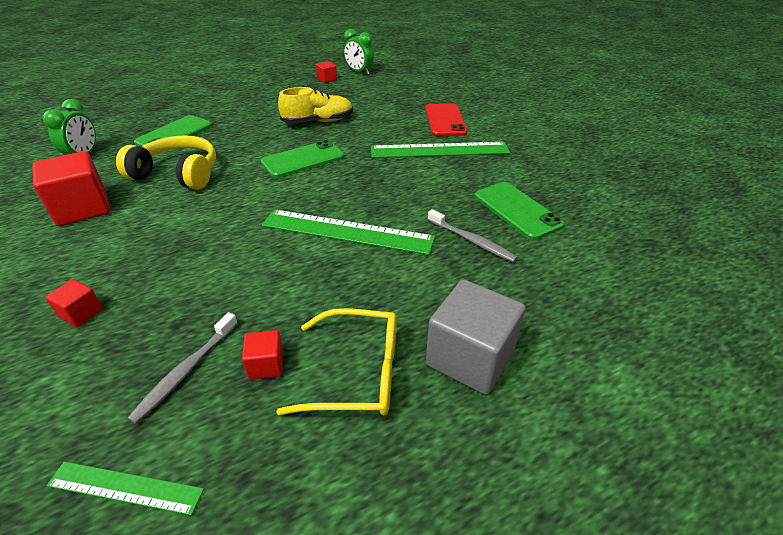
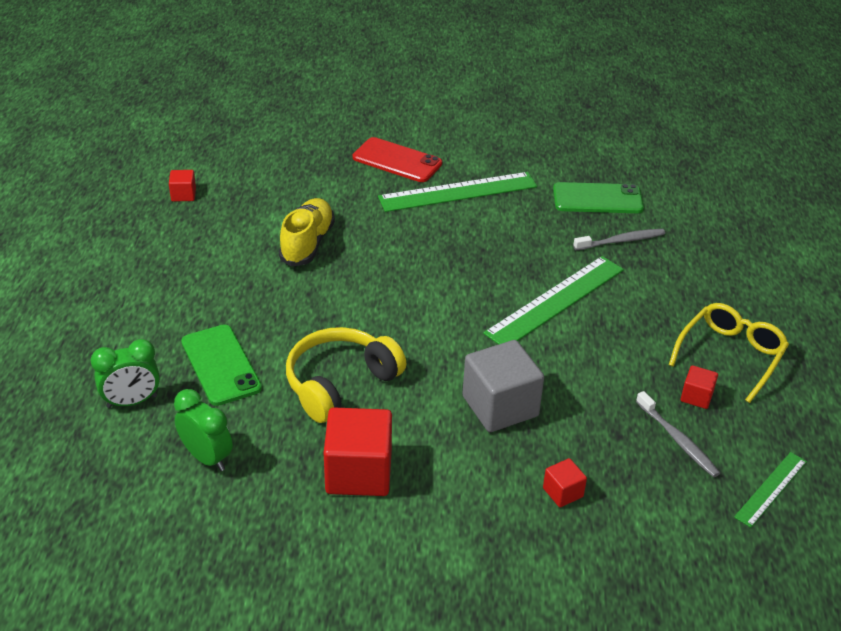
camera: 60 degrees left, 0 degrees up
(303, 159) = (393, 284): green phone -> none
(359, 72) = (190, 162): green clock -> green clock (132, 401)
(439, 150) = (458, 192): green ruler -> green ruler turned 45 degrees clockwise
(470, 358) = (747, 300): grey cube -> grey cube (500, 406)

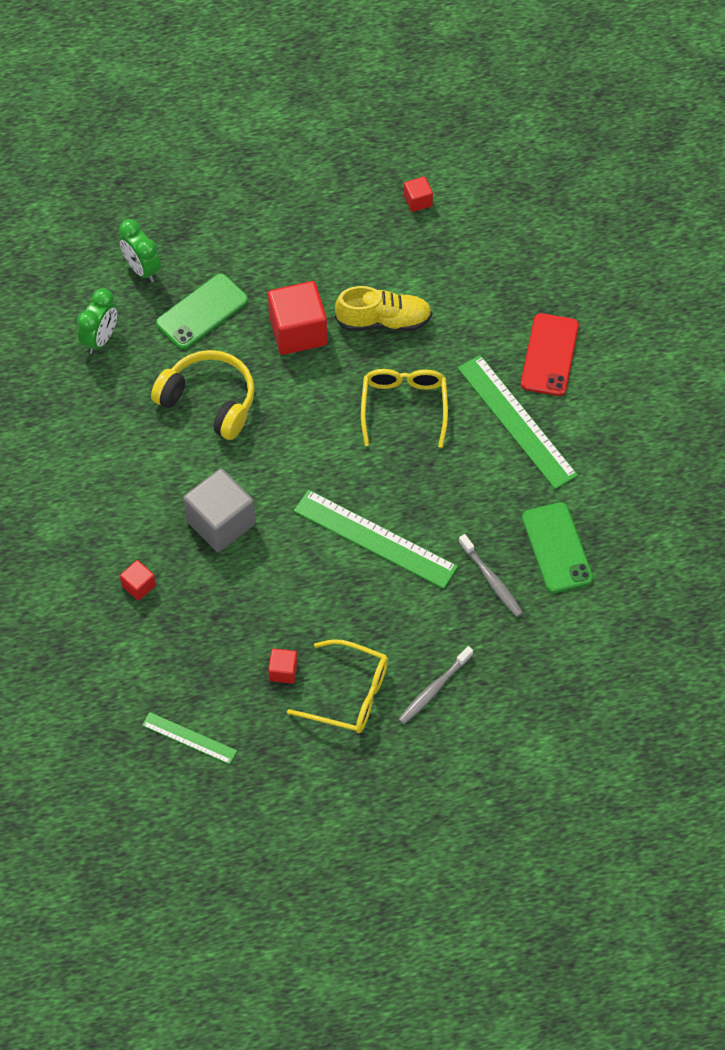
camera: 75 degrees right, 20 degrees up
(358, 472) = (116, 442): red cube -> red cube (298, 331)
(411, 251) = (404, 406): none -> yellow glasses
(677, 440) = (224, 662): grey toothbrush -> grey toothbrush (434, 689)

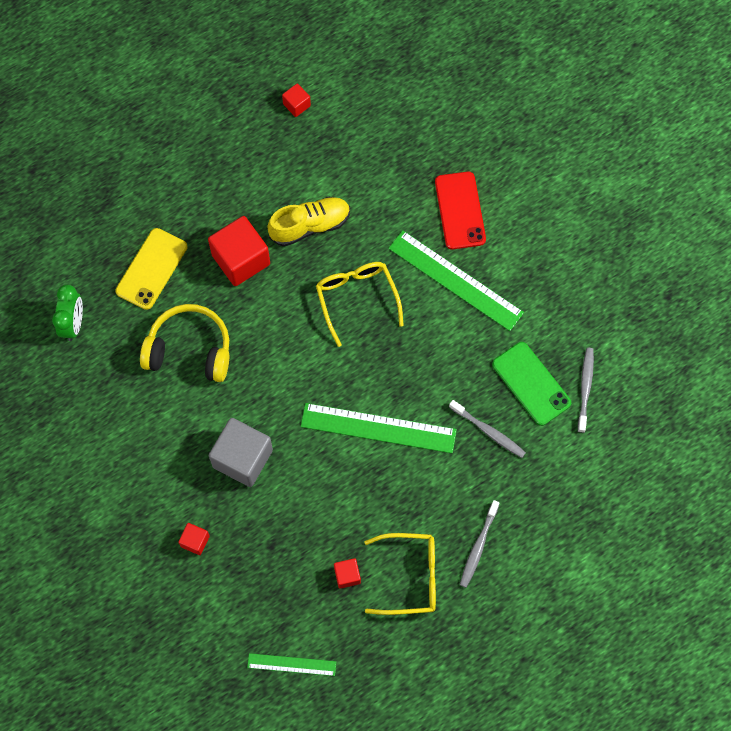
camera: 20 degrees left, 10 degrees up
(142, 269) = (84, 246): green clock -> none
(202, 312) = (151, 269): green phone -> yellow phone
(614, 571) = (585, 388): none -> grey toothbrush

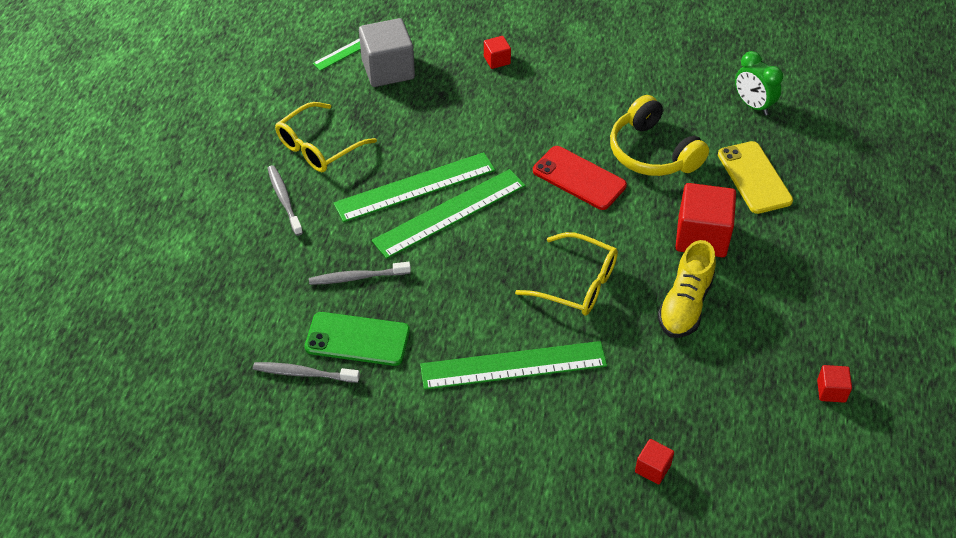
camera: 135 degrees right, 20 degrees down
(189, 350) = (652, 152): yellow headphones -> yellow headphones turned 90 degrees clockwise
(242, 458) = (526, 122): grey cube -> grey cube (388, 69)
(347, 575) = (366, 116): red cube -> red cube (652, 468)
(379, 472) = (415, 187): none -> green ruler
(460, 210) = (578, 427): red phone -> red phone (579, 178)
(585, 388) = (304, 373): grey toothbrush -> grey toothbrush turned 135 degrees clockwise

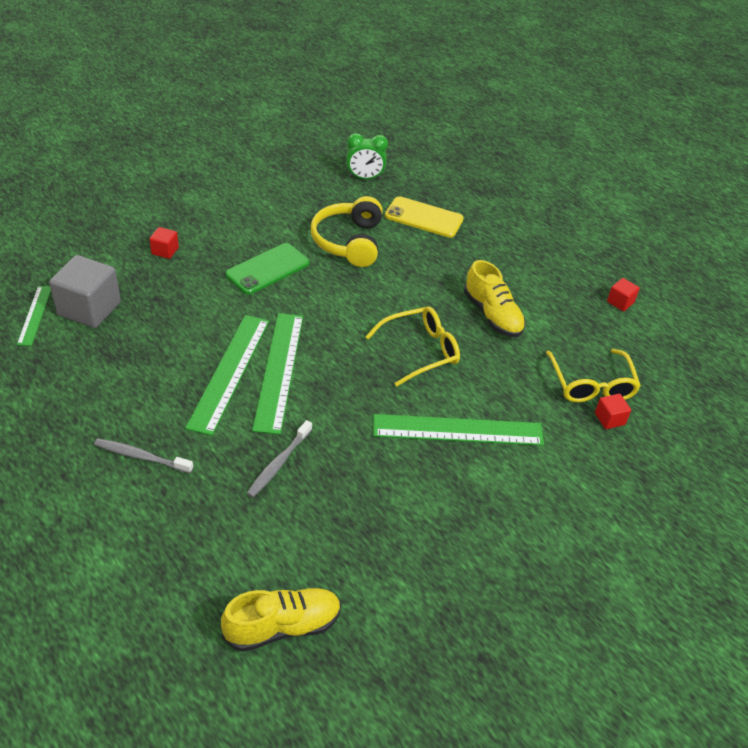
camera: 55 degrees left, 5 degrees down
(217, 379) = (283, 626): none -> yellow shoe
(304, 373) = (339, 560): grey toothbrush -> none
(318, 147) = (113, 399): yellow glasses -> yellow glasses (591, 385)
(357, 339) = (340, 503): green phone -> green phone (267, 269)
(513, 365) = (458, 430): green ruler -> green ruler turned 60 degrees clockwise
(579, 178) = (329, 287): red phone -> none
(652, 152) = (349, 242): yellow headphones -> yellow headphones turned 90 degrees clockwise
(702, 236) = (445, 270): red cube -> none

